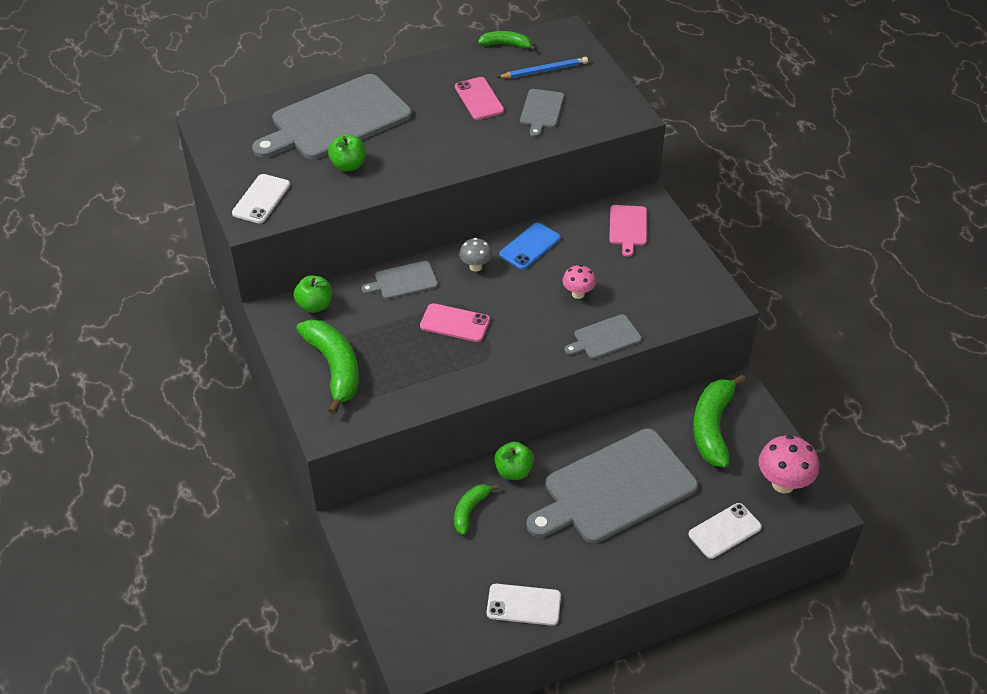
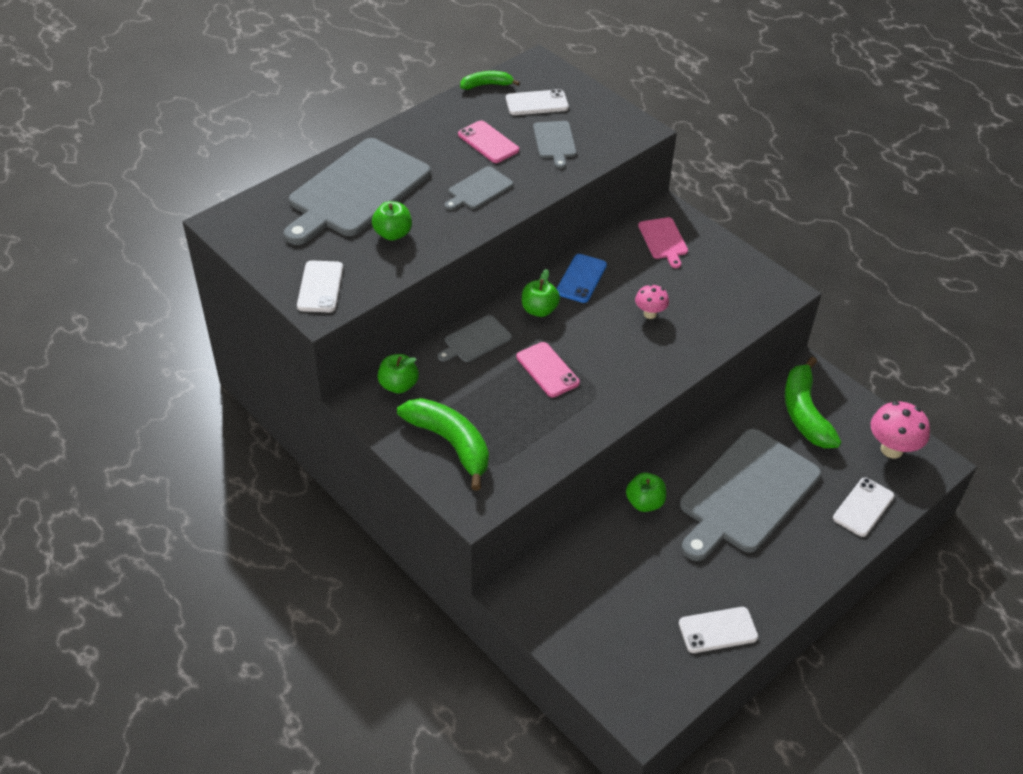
camera: 20 degrees left, 0 degrees up
(455, 323) = (547, 370): pink phone -> pink phone turned 60 degrees clockwise
(470, 510) = (622, 552): green banana -> none
(475, 267) = (539, 310): grey mushroom -> green apple
(544, 71) = (537, 103): blue pencil -> white phone
(605, 338) = (696, 350): grey cutting board -> grey cutting board (479, 189)

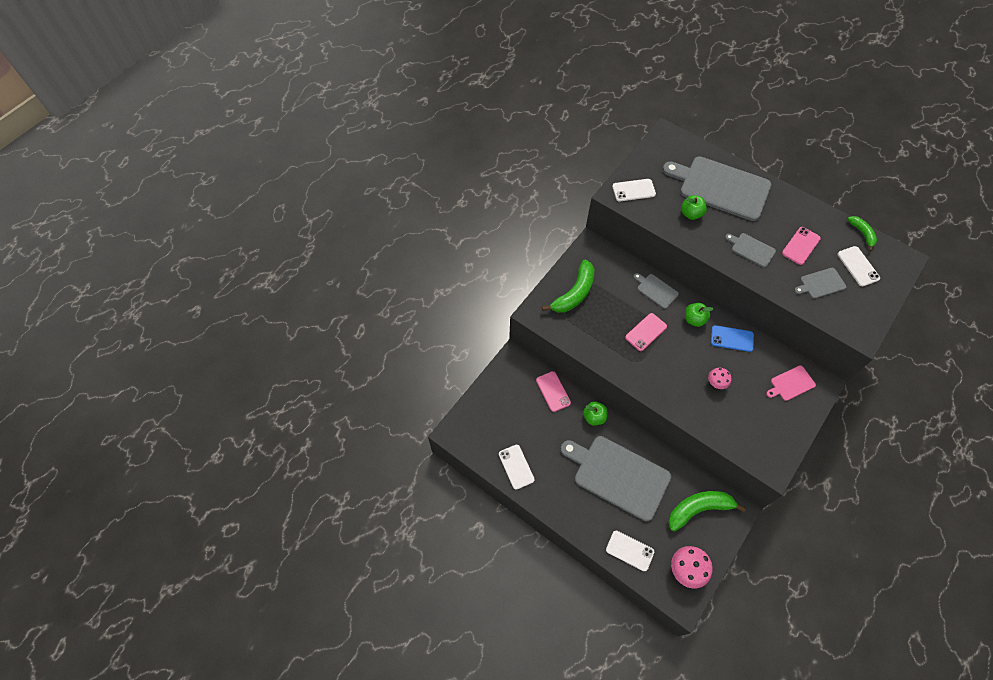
camera: 80 degrees right, 15 degrees up
(398, 385) = (608, 259): green apple -> none
(589, 549) = (553, 391): none -> pink phone

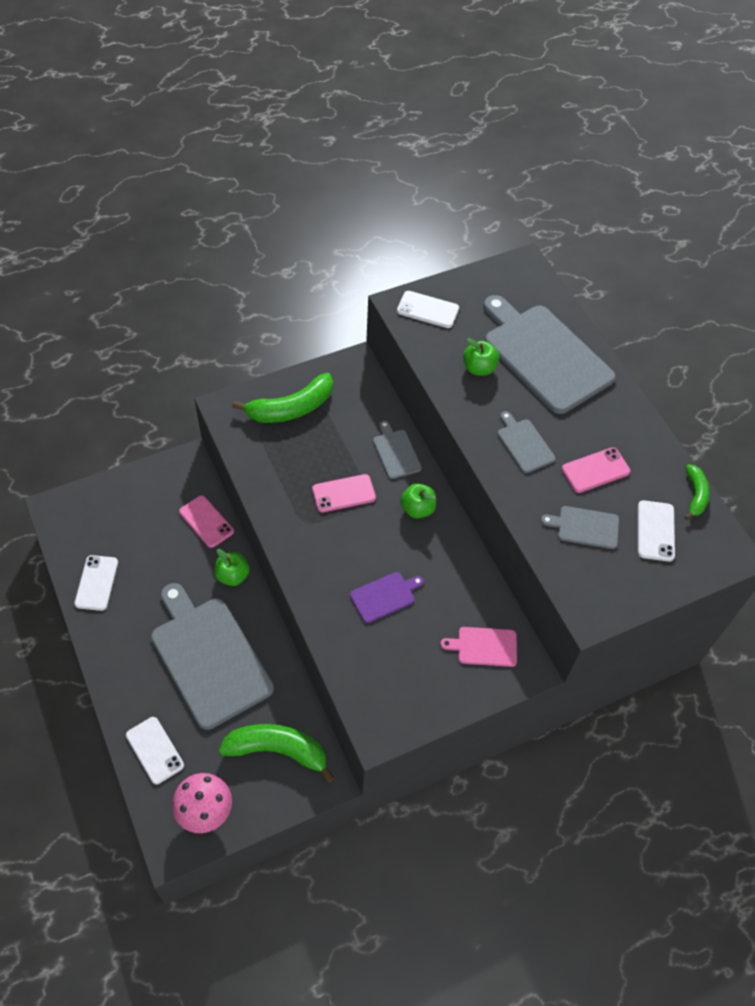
camera: 25 degrees right, 5 degrees down
(553, 391) = (206, 521): pink phone -> pink phone turned 45 degrees counterclockwise
(716, 383) = (384, 596): pink mushroom -> purple cutting board
(732, 338) = (448, 555): blue phone -> none

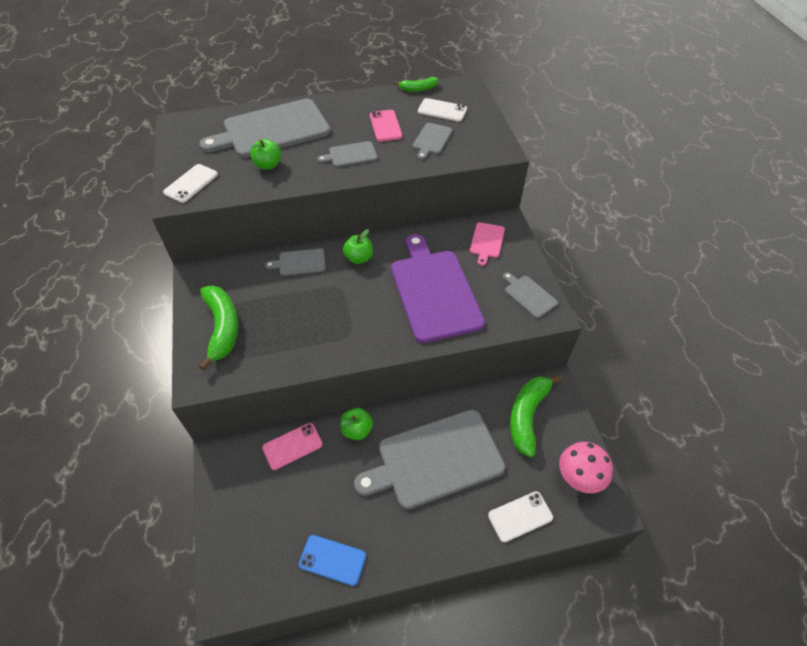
camera: 75 degrees left, 5 degrees down
(96, 583) = (332, 560): white phone -> blue phone
(343, 493) = (329, 303): pink phone -> none
(384, 596) = (434, 291): purple cutting board -> purple cutting board, size x2.23
(403, 704) = (529, 295): none -> grey cutting board
(695, 495) = (418, 89): green banana -> green banana turned 150 degrees clockwise

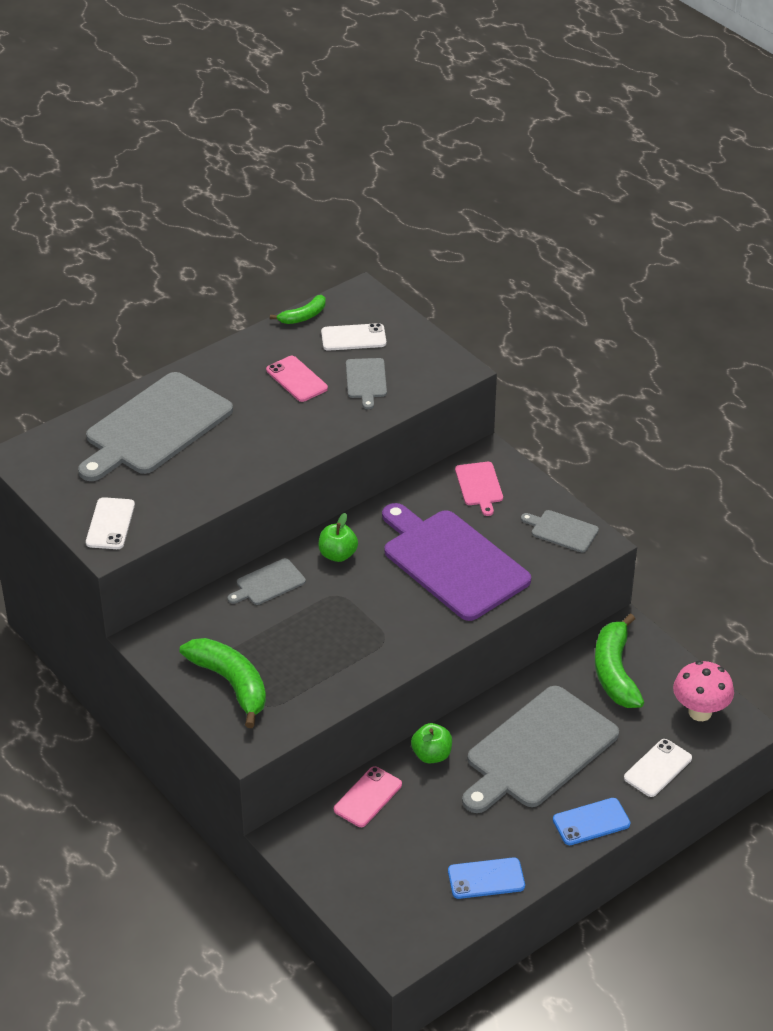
camera: 25 degrees left, 10 degrees down
(268, 165) = (188, 473): green apple -> none
(351, 155) = (280, 429): grey cutting board -> none
(442, 544) = (591, 822): none -> blue phone

